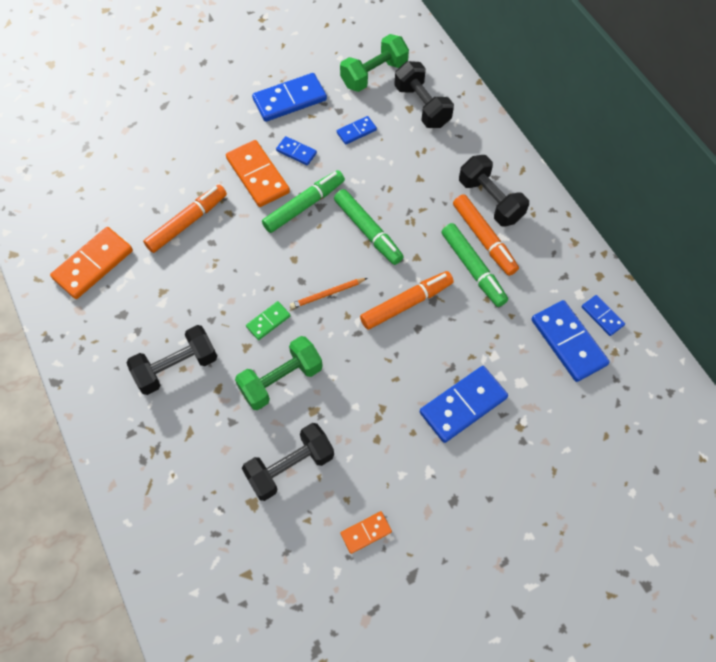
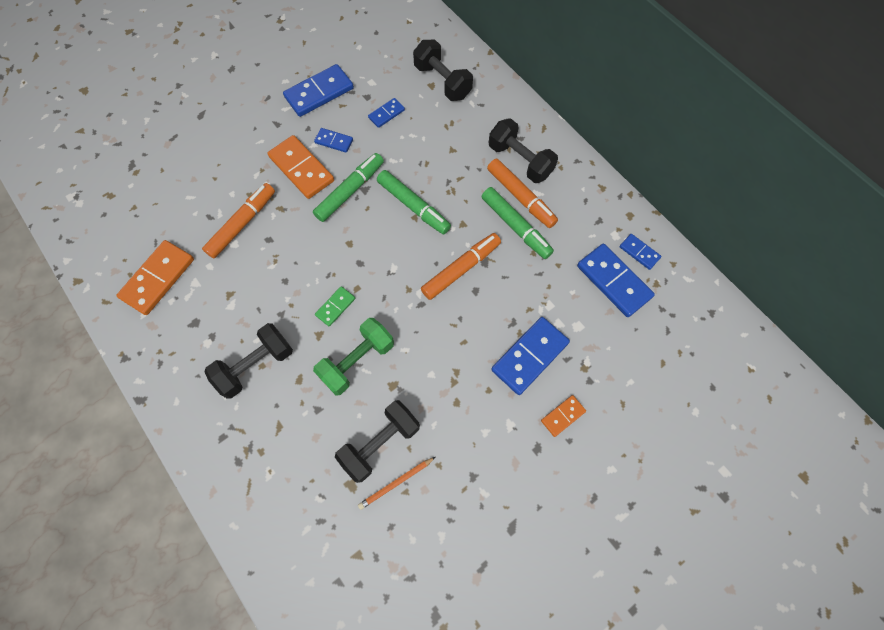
camera: 10 degrees left, 5 degrees up
(327, 294) = (386, 272): orange pencil -> orange pencil (396, 483)
(366, 533) = (462, 494): orange domino -> orange domino (563, 416)
(374, 74) = (393, 58): green dumbbell -> none

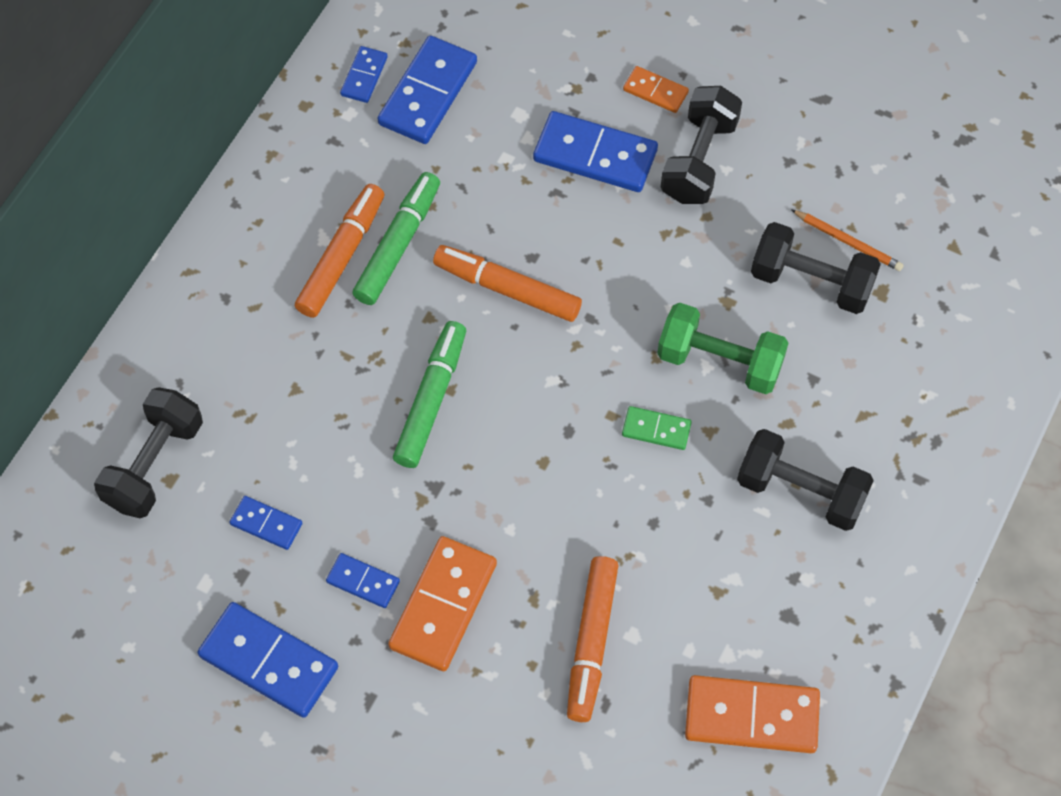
camera: 115 degrees left, 5 degrees down
(242, 224) = (592, 642): orange marker -> orange marker turned 90 degrees counterclockwise
(334, 141) = (363, 582): blue domino -> blue domino turned 60 degrees counterclockwise
(350, 191) = (449, 507): green marker -> none
(520, 160) = (271, 282): black dumbbell -> black dumbbell (699, 160)

